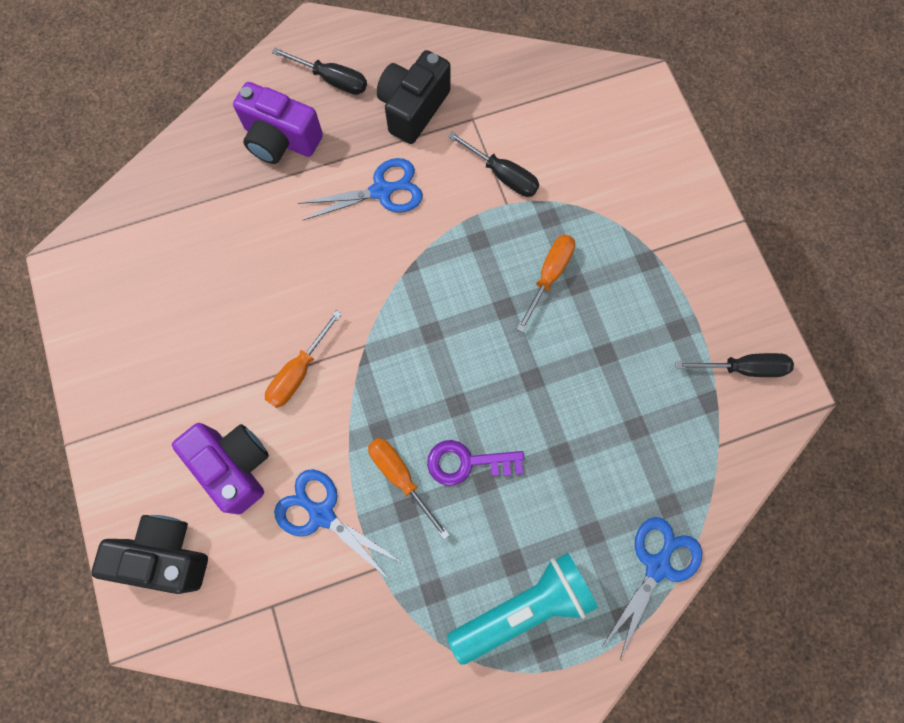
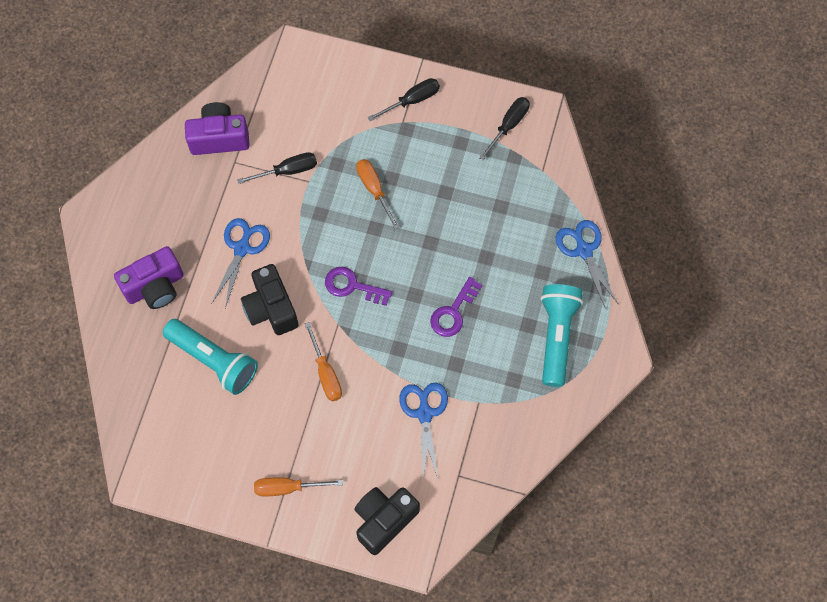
camera: 55 degrees left, 5 degrees down
(234, 466) = (358, 447): purple camera -> purple camera (219, 138)
(238, 249) = (214, 360): none -> turquoise flashlight
(322, 514) = (424, 413): blue scissors -> blue scissors turned 105 degrees clockwise
(332, 80) = (137, 228): black screwdriver -> black screwdriver (412, 100)
(400, 477) = (435, 355): orange screwdriver -> orange screwdriver (287, 488)
(413, 108) = (198, 192): black camera -> black camera (271, 308)
(419, 331) = (352, 286): none -> purple key

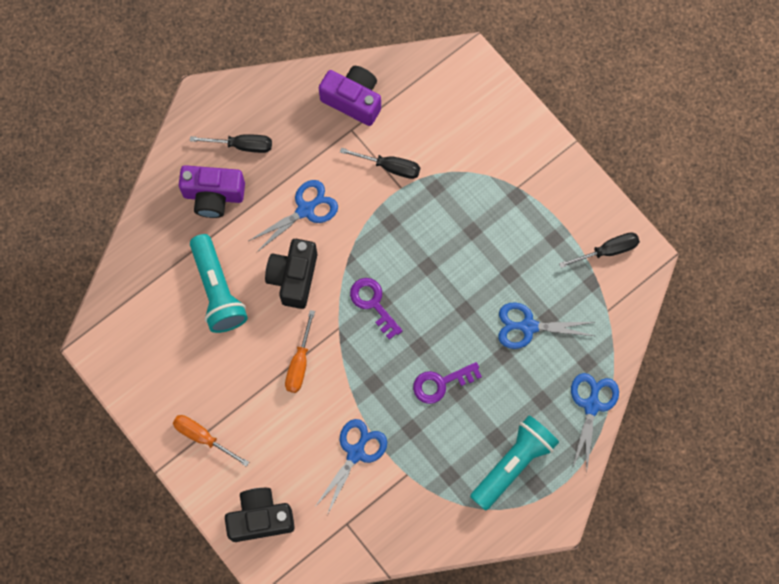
camera: 35 degrees right, 5 degrees up
(374, 189) = (450, 231): orange screwdriver -> none
(412, 100) = (540, 173): black screwdriver -> black screwdriver (242, 145)
(490, 222) = (528, 326): none -> blue scissors

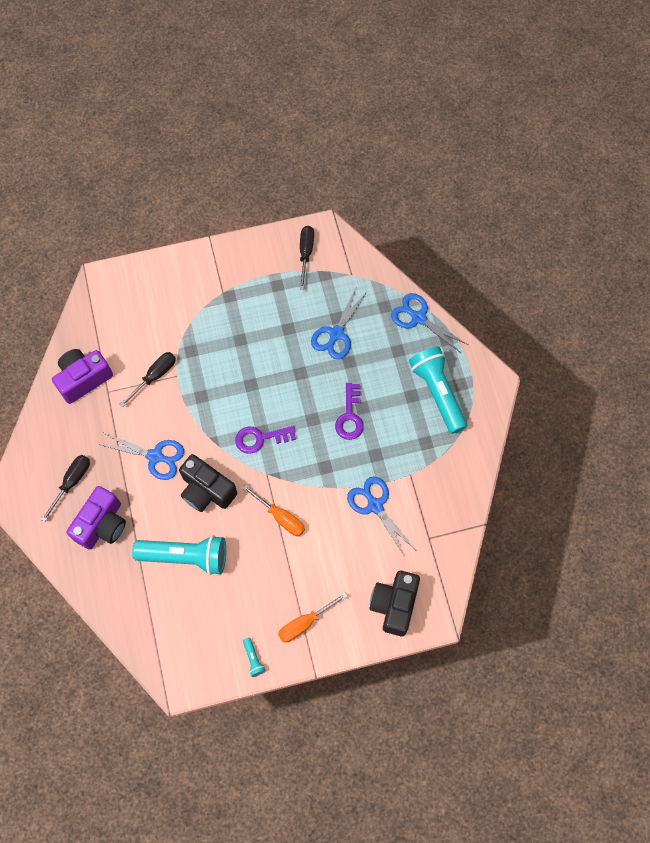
camera: 65 degrees left, 5 degrees down
(146, 404) = (253, 659): none -> turquoise flashlight
(305, 210) = (155, 456): blue scissors -> blue scissors turned 120 degrees clockwise

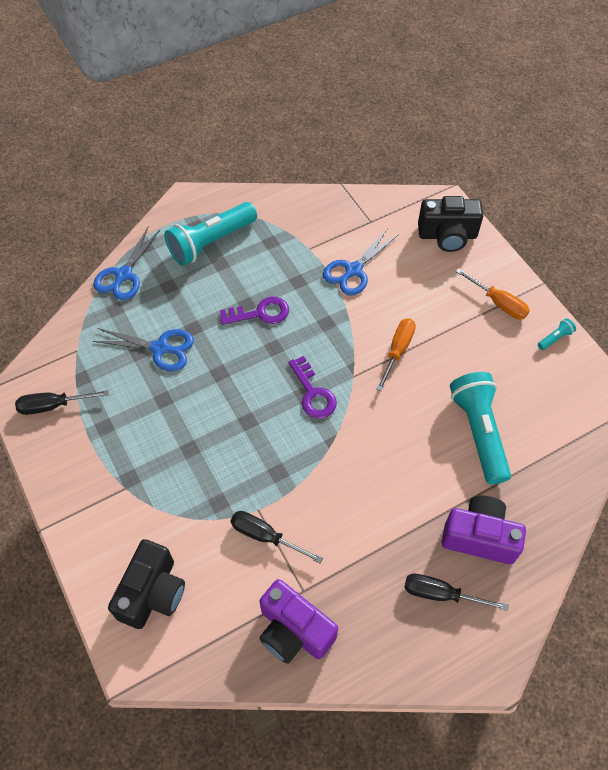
camera: 105 degrees left, 10 degrees down
(155, 456) = (372, 502): blue scissors -> none
(206, 490) = (394, 432): black camera -> black camera (153, 593)

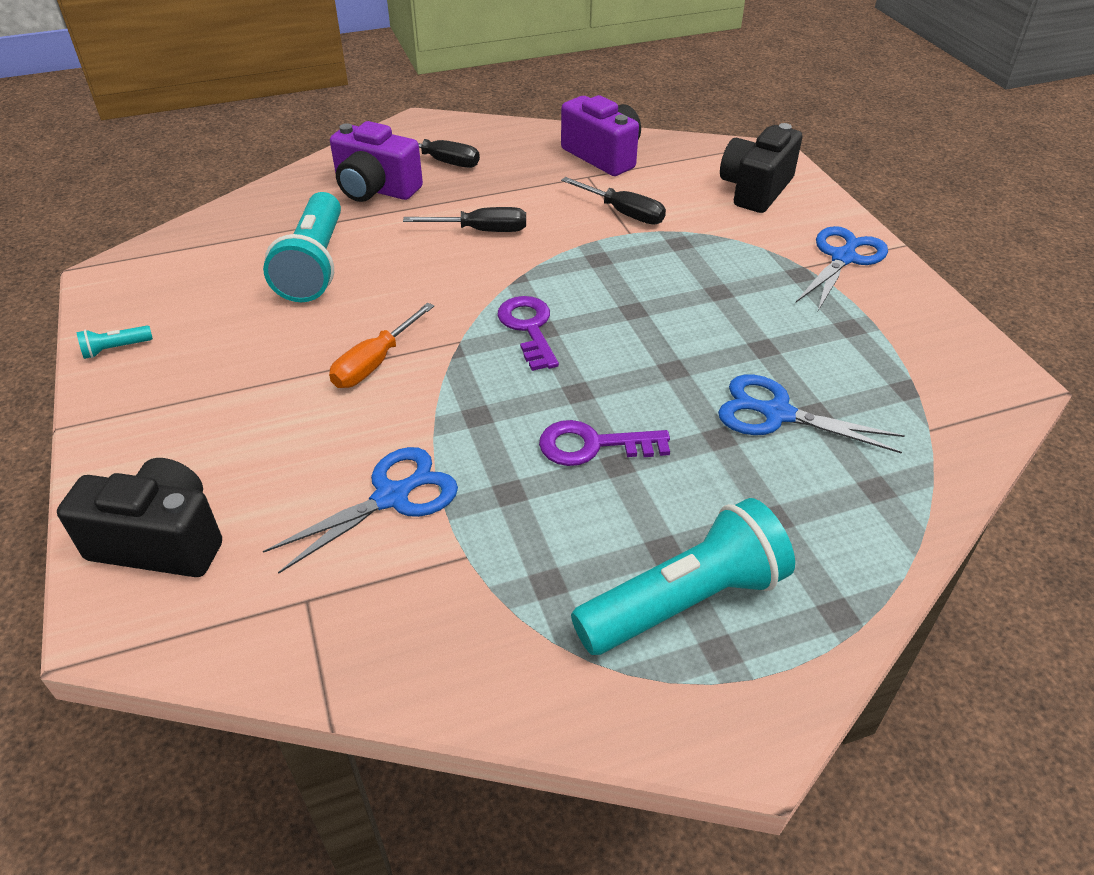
camera: 170 degrees left, 15 degrees down
(53, 406) = (941, 359): black screwdriver -> black screwdriver (482, 231)
(124, 275) = (875, 553): blue scissors -> blue scissors (843, 258)
(498, 303) = (161, 407): orange screwdriver -> none

